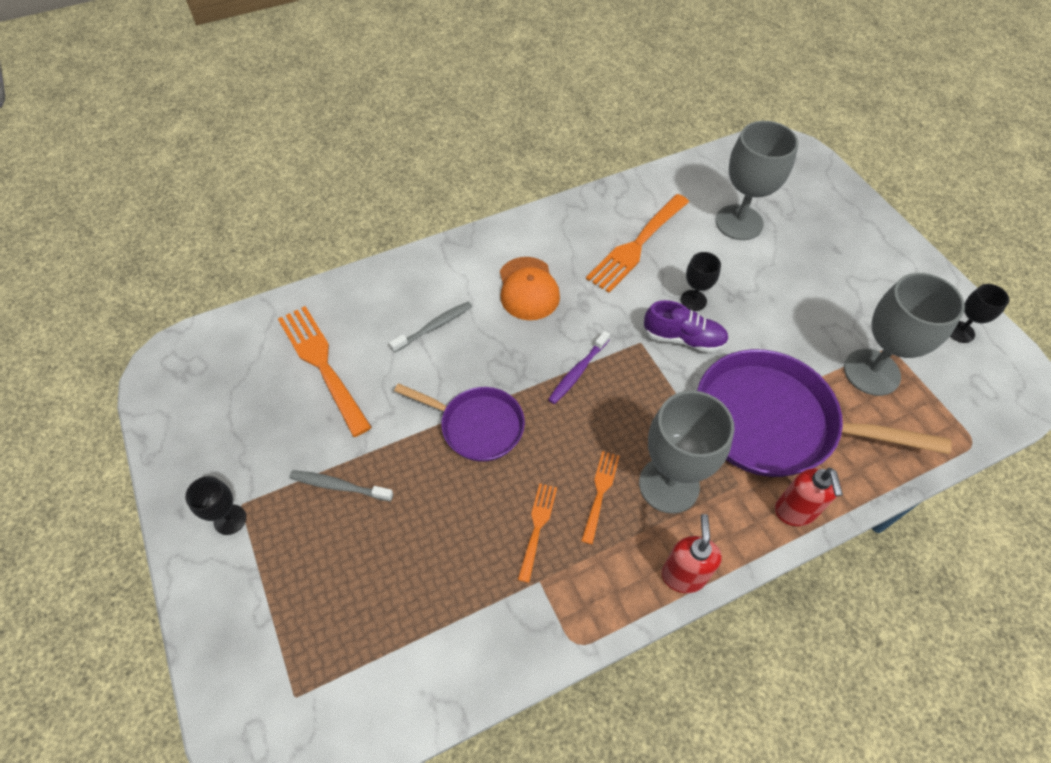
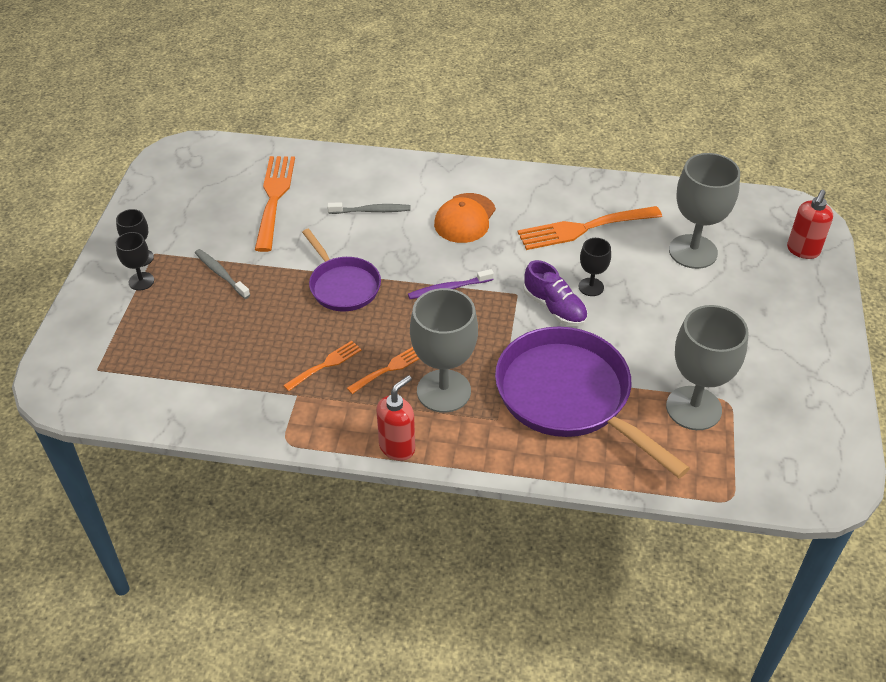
camera: 35 degrees right, 10 degrees down
(794, 512) = (523, 458): red soap dispenser -> red soap dispenser (802, 250)
(960, 332) = (814, 423): black goblet -> black goblet (141, 281)

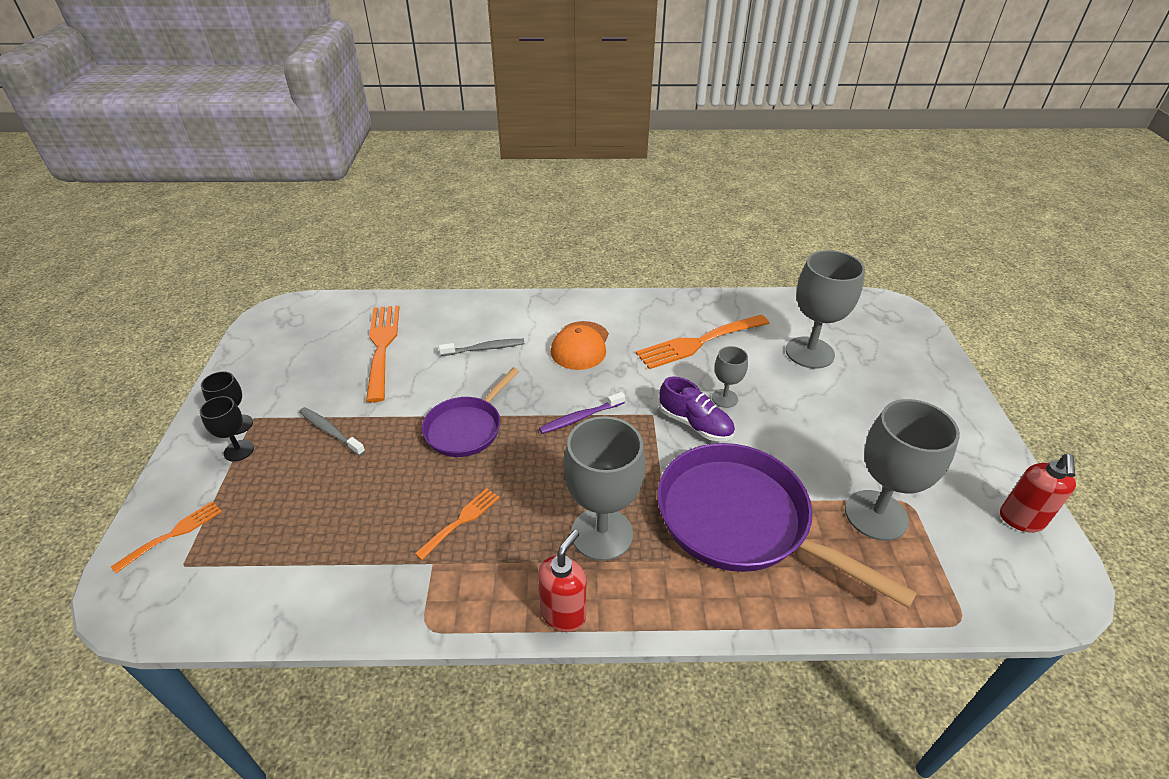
camera: 10 degrees left, 5 degrees down
(342, 285) = (467, 428): purple pan -> purple pan turned 75 degrees clockwise
(389, 368) = (535, 515): orange fork -> orange fork (173, 534)
(591, 287) = (724, 398): black goblet -> grey goblet
(802, 250) = (909, 340): red soap dispenser -> red soap dispenser (1021, 520)

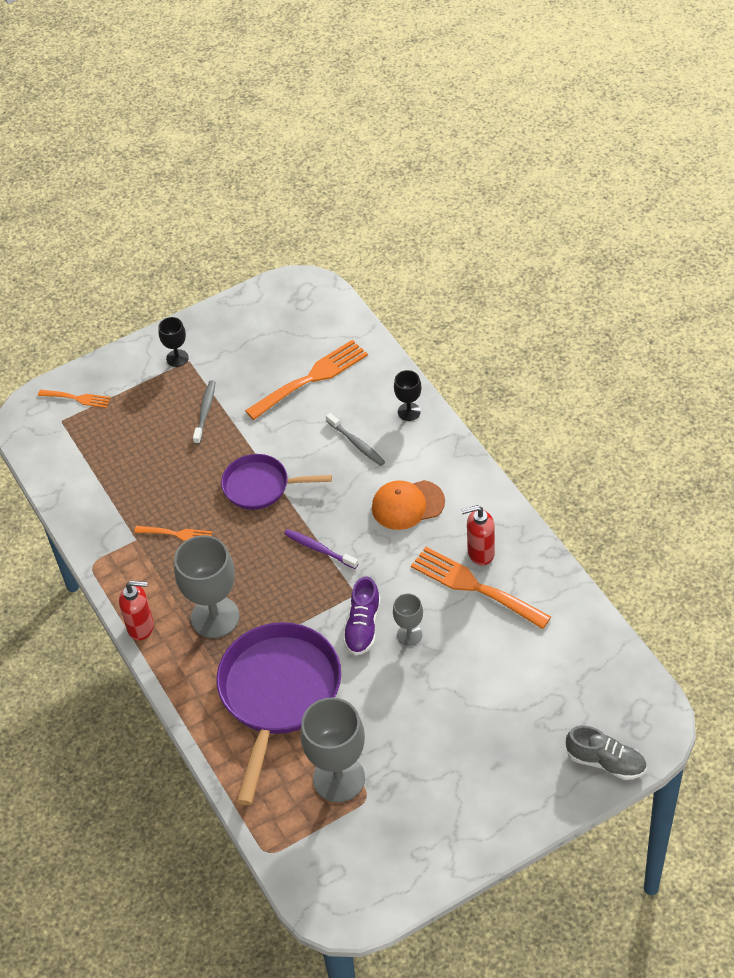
camera: 65 degrees right, 10 degrees up
(239, 450) = (156, 376): black goblet -> black goblet (409, 411)
(809, 352) = (521, 676): grey goblet -> none
(919, 342) = (606, 762): none -> grey shoe
(1021, 520) = (396, 879): red soap dispenser -> red soap dispenser (480, 553)

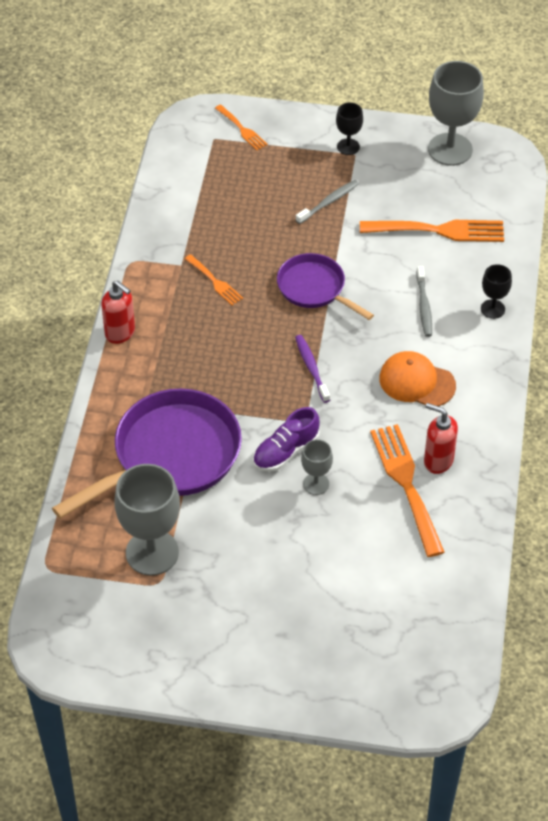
camera: 35 degrees right, 0 degrees up
(215, 617) = (181, 364): grey goblet -> grey goblet (450, 149)
(606, 762) = (373, 699): grey shoe -> none

